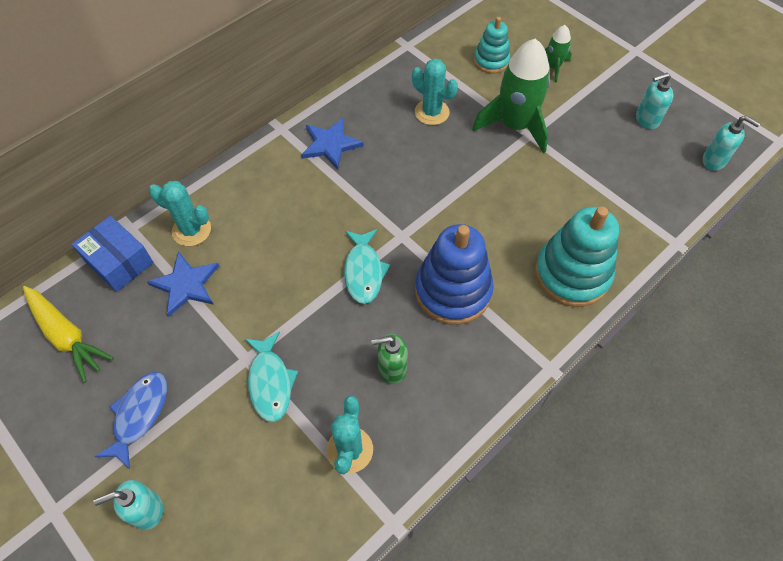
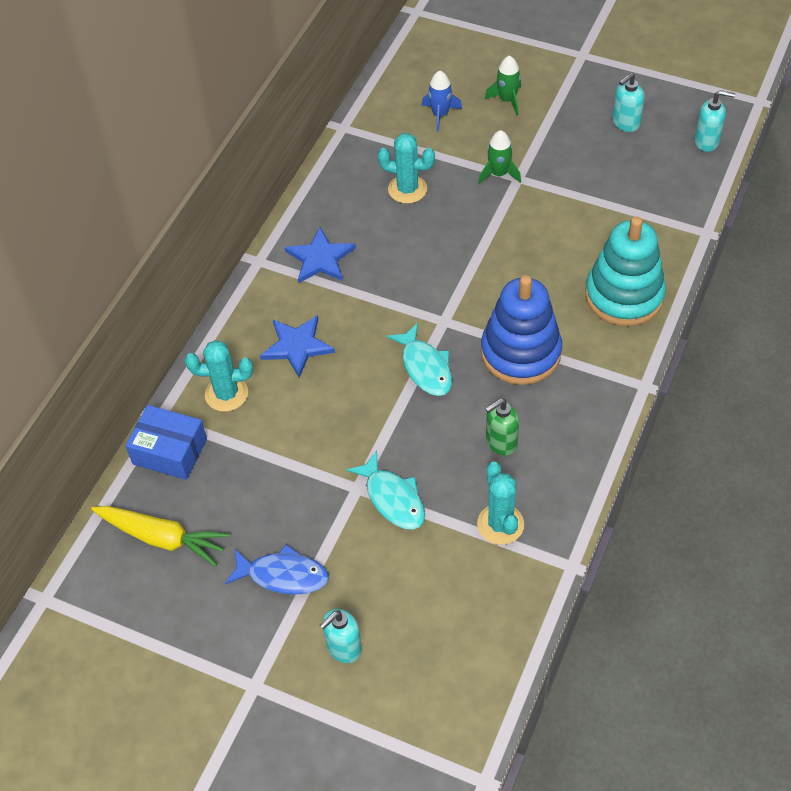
camera: 20 degrees left, 5 degrees down
(139, 414) = (283, 575): blue fish -> blue fish turned 105 degrees clockwise
(186, 285) = (254, 446): blue star -> blue star (297, 346)
(491, 61) = (440, 114): turquoise stacking toy -> blue rocket
(514, 126) = (499, 174): green rocket -> green rocket, size x0.51

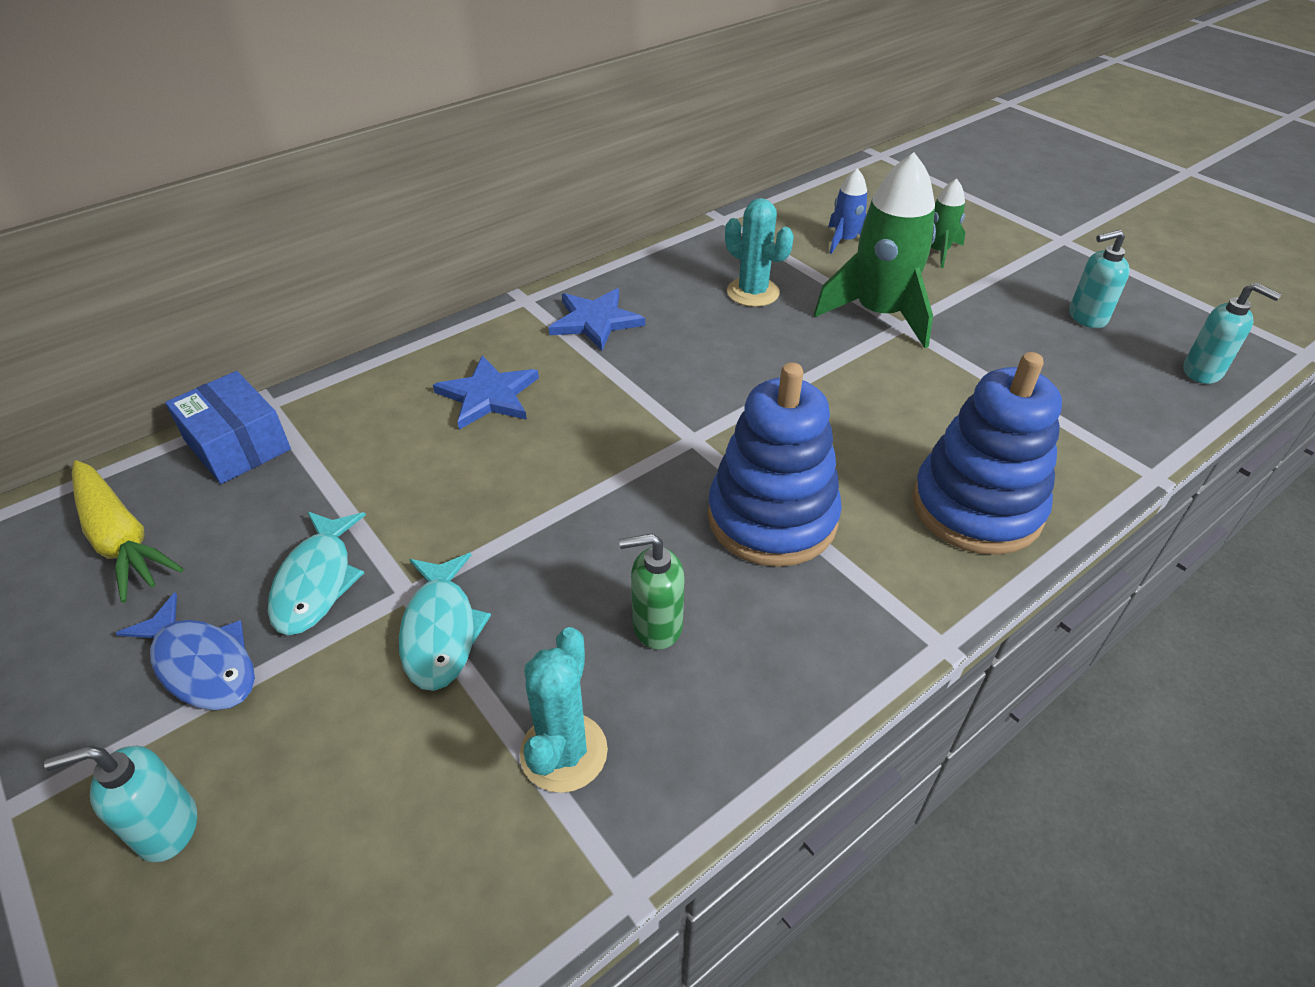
camera: 25 degrees right, 10 degrees down
(226, 394) = (361, 412): turquoise cactus -> none
(425, 367) = (625, 482): turquoise fish -> turquoise fish (316, 582)
(499, 174) = (879, 314): green rocket -> green rocket, size x1.97
(624, 296) = (976, 507): turquoise stacking toy -> blue stacking toy

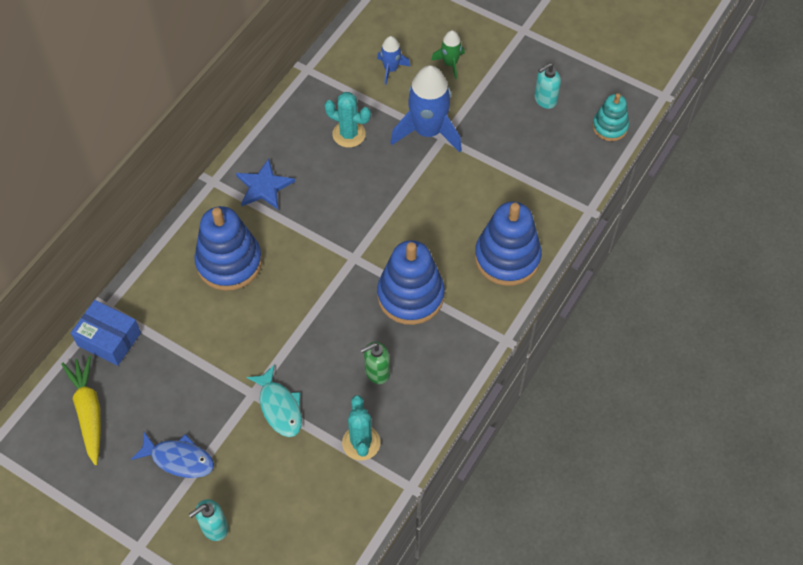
camera: 20 degrees left, 15 degrees up
(121, 538) = (89, 412): yellow carrot -> yellow carrot turned 135 degrees counterclockwise
(316, 582) = (205, 402): turquoise fish -> none
(488, 395) = (229, 262): blue star -> blue stacking toy
(879, 314) = (428, 131): green rocket -> blue rocket
(1202, 372) = (610, 127): turquoise soap dispenser -> turquoise stacking toy

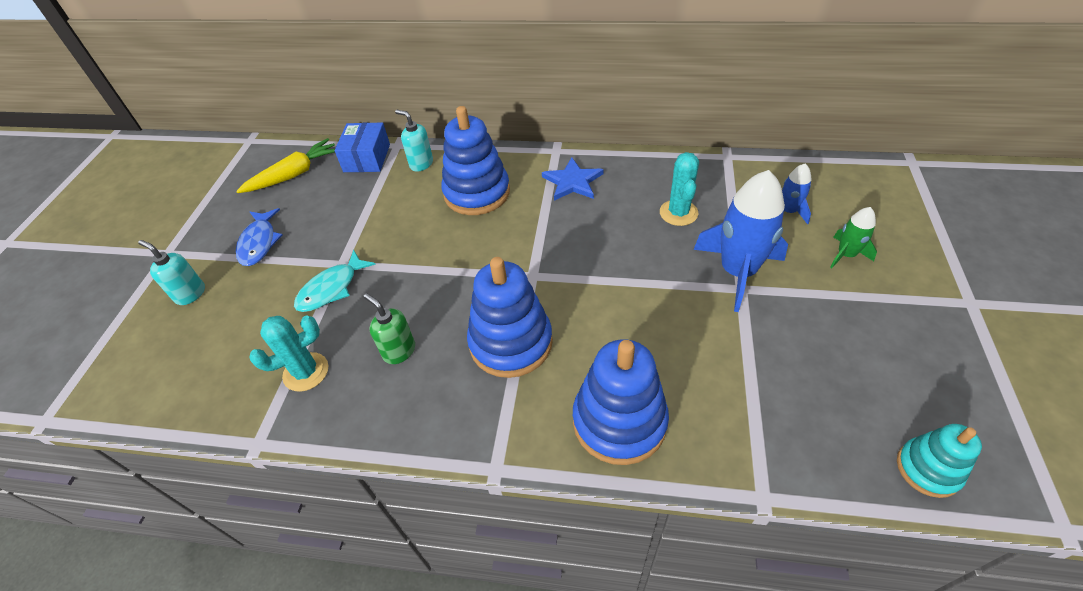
camera: 70 degrees right, 10 degrees down
(545, 100) = (892, 368): turquoise soap dispenser -> turquoise soap dispenser (421, 164)

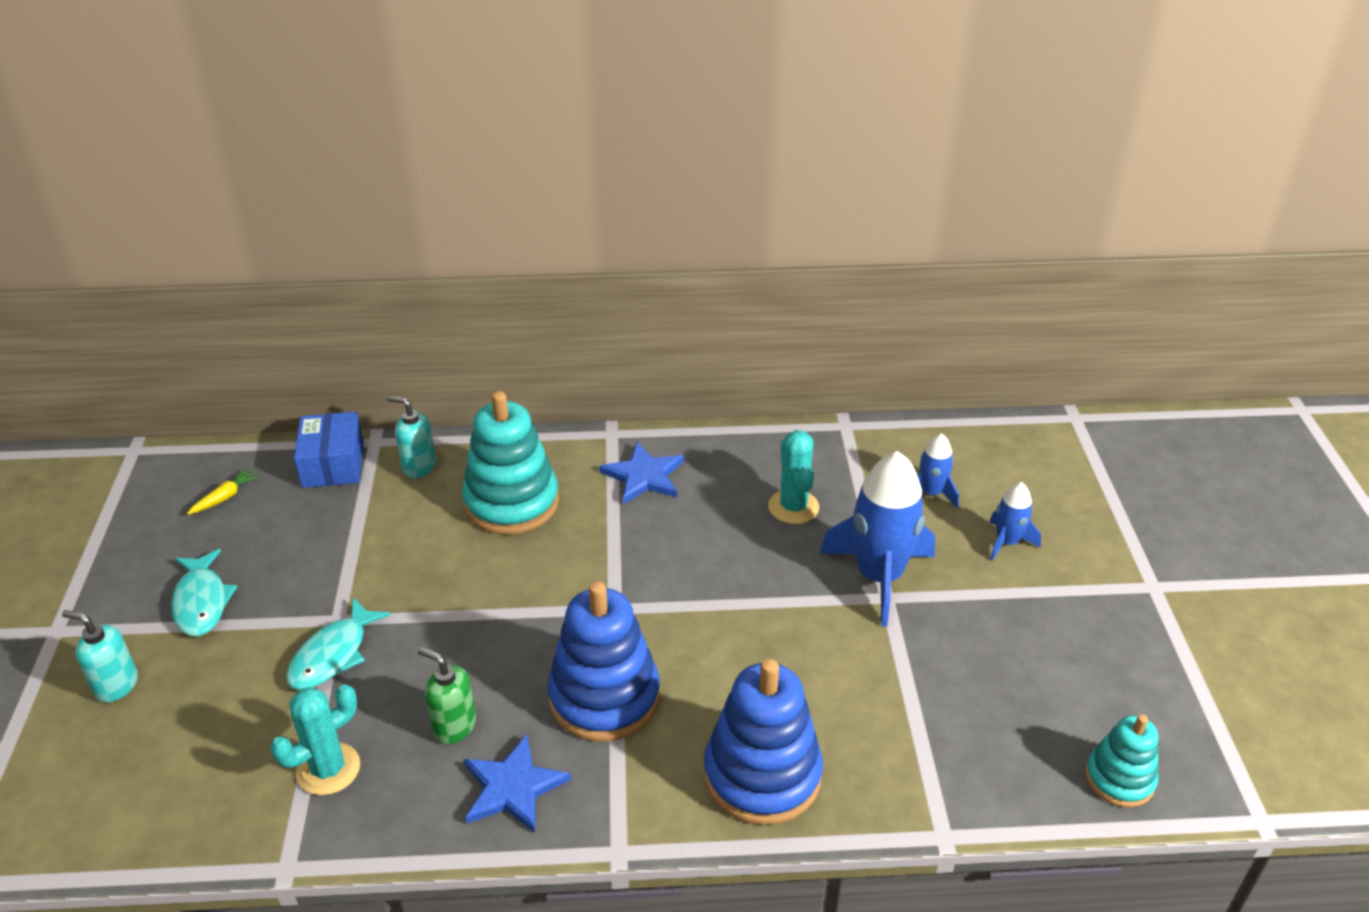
camera: 15 degrees left, 10 degrees down
(259, 243) = (201, 602): blue fish -> turquoise fish
(294, 175) = (225, 497): yellow carrot -> yellow carrot, size x0.50
(429, 404) = (512, 787): none -> blue star
(477, 193) = (511, 502): blue stacking toy -> turquoise stacking toy
(846, 255) = (1007, 542): green rocket -> blue rocket

